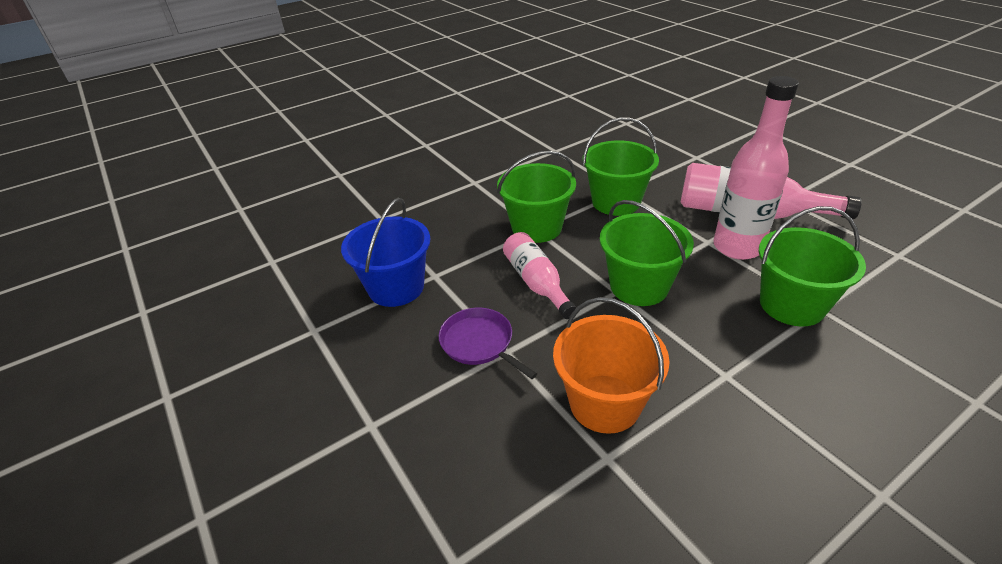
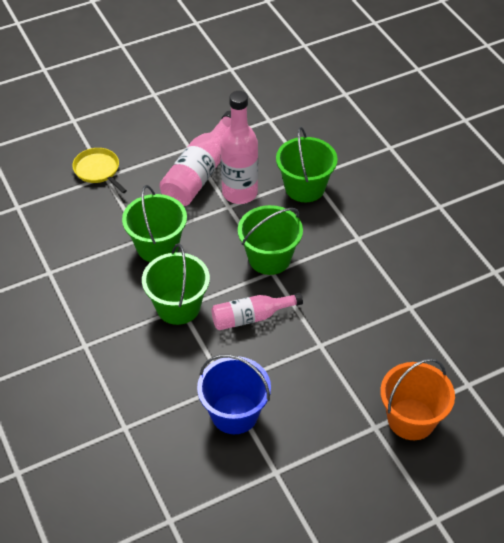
camera: 85 degrees left, 10 degrees up
(479, 343) = (309, 360): purple pan -> none
(604, 403) = (372, 300): orange bucket -> orange bucket (411, 419)
(701, 152) = (98, 170): none -> yellow pan

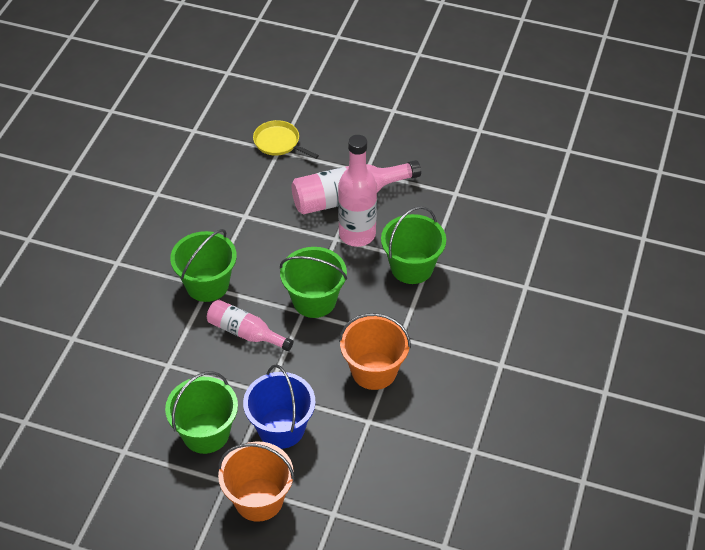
camera: 45 degrees right, 0 degrees up
(98, 170) = (279, 142): yellow pan -> yellow pan turned 60 degrees counterclockwise
(157, 246) = (248, 230): green bucket -> green bucket (206, 433)
(234, 413) = (149, 389): blue bucket -> blue bucket (281, 428)
(370, 272) = (374, 371): none -> orange bucket

